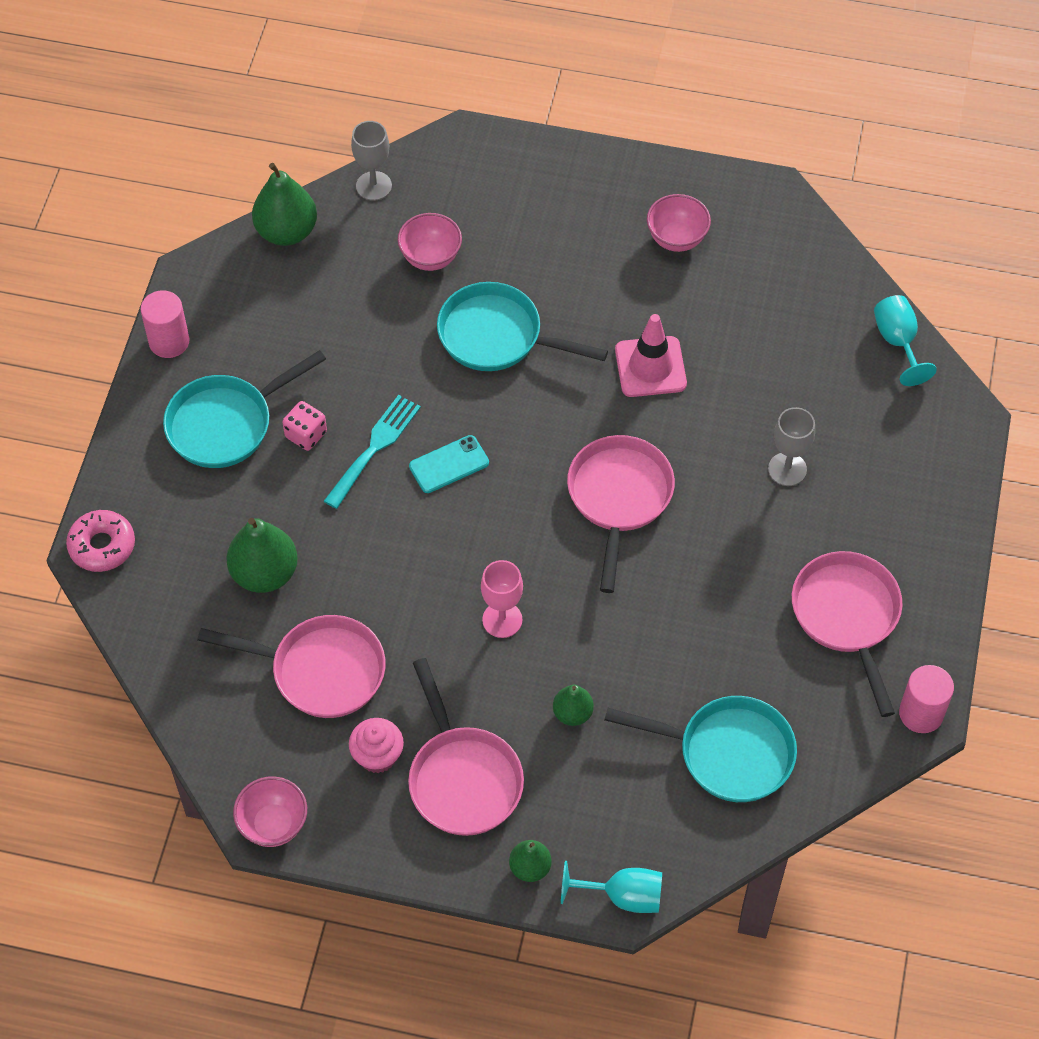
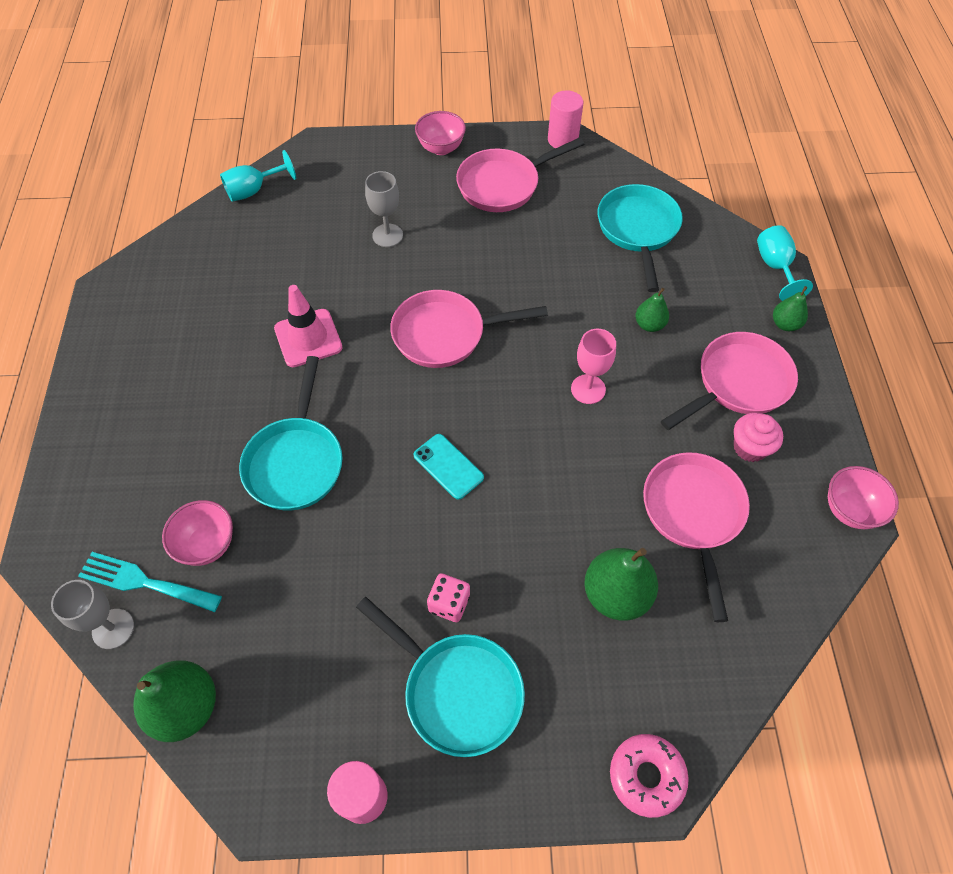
camera: 105 degrees left, 0 degrees up
(374, 447) = (447, 534): turquoise fork -> turquoise fork (144, 582)
(676, 239) = (164, 346): pink bowl -> pink bowl (441, 148)

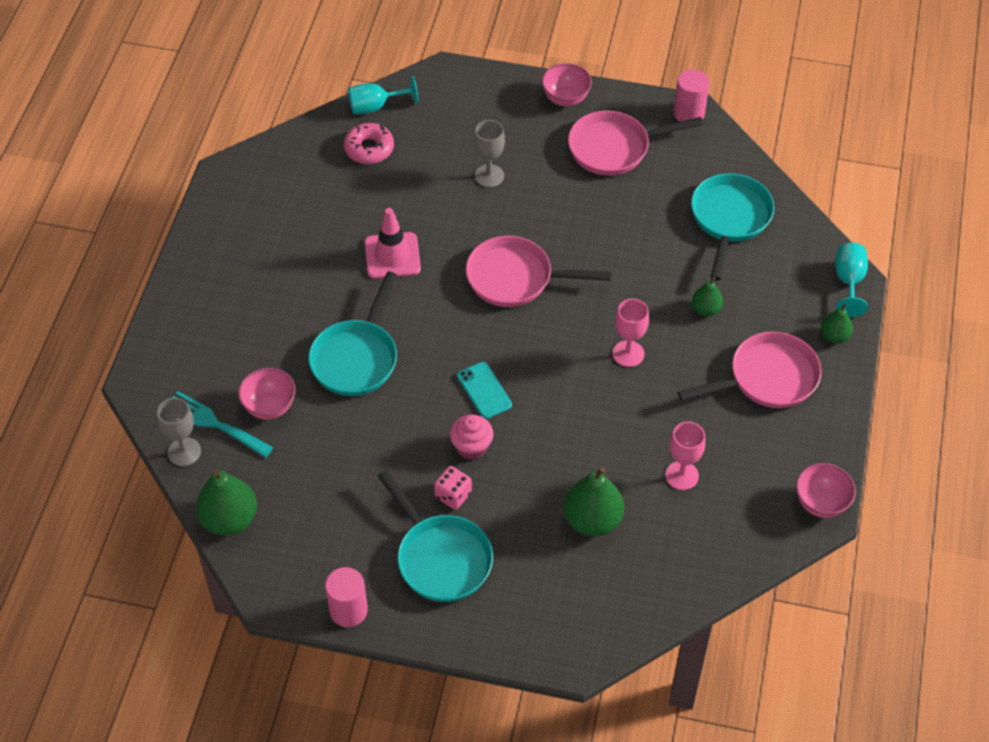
camera: 15 degrees right, 5 degrees down
(646, 776) = (569, 650): pink donut -> pink donut (369, 149)
(693, 514) = (682, 475): pink pan -> pink goblet
(749, 448) = (754, 434): pink cupcake -> pink cupcake (471, 447)

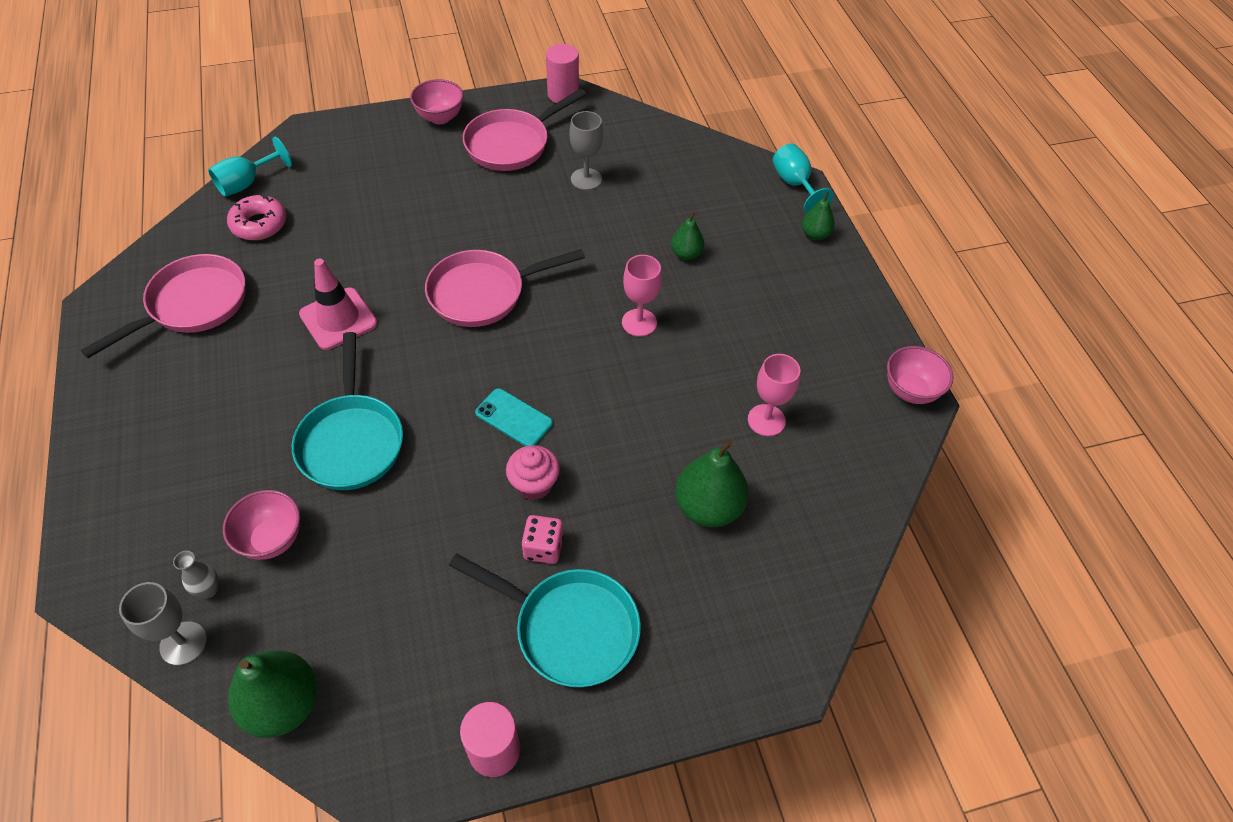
camera: 30 degrees left, 0 degrees up
(214, 423) = (208, 590): turquoise fork -> grey vase
(489, 176) = (402, 208): grey goblet -> grey goblet (586, 179)
(729, 219) = (656, 168): turquoise pan -> none
(767, 378) = (783, 294): pink pan -> pink pan (192, 305)

